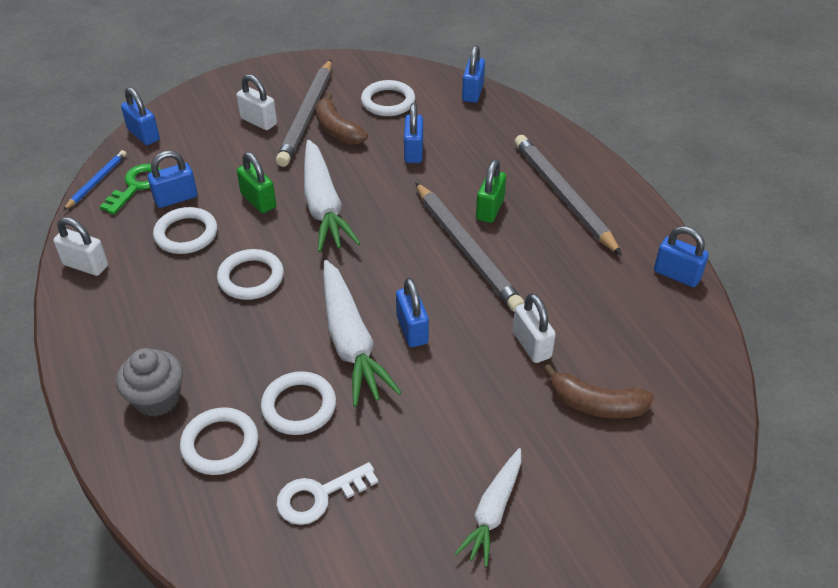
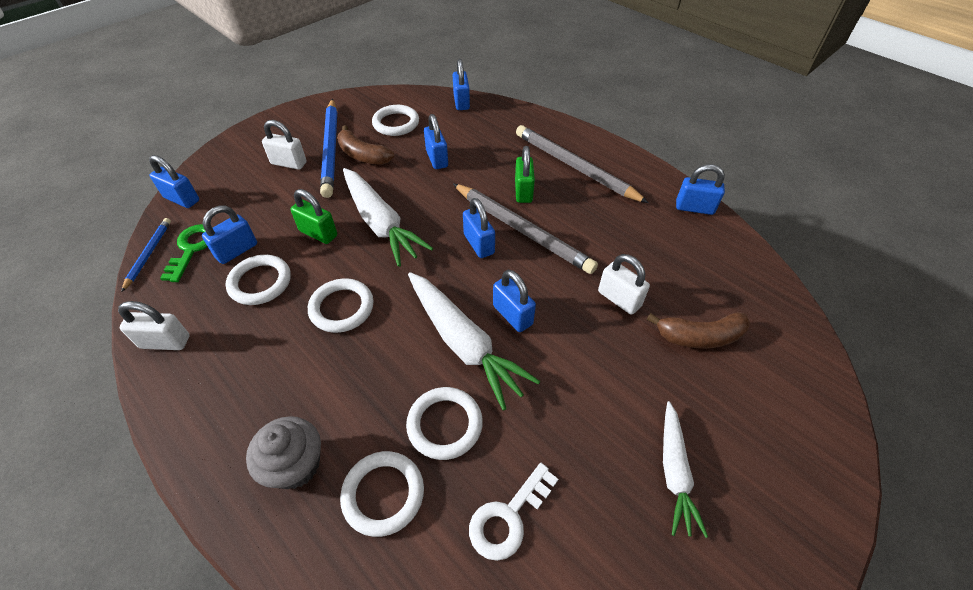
camera: 20 degrees left, 5 degrees up
(307, 115) = (331, 149): grey pencil -> blue pencil
(413, 252) = (479, 244): none -> blue padlock

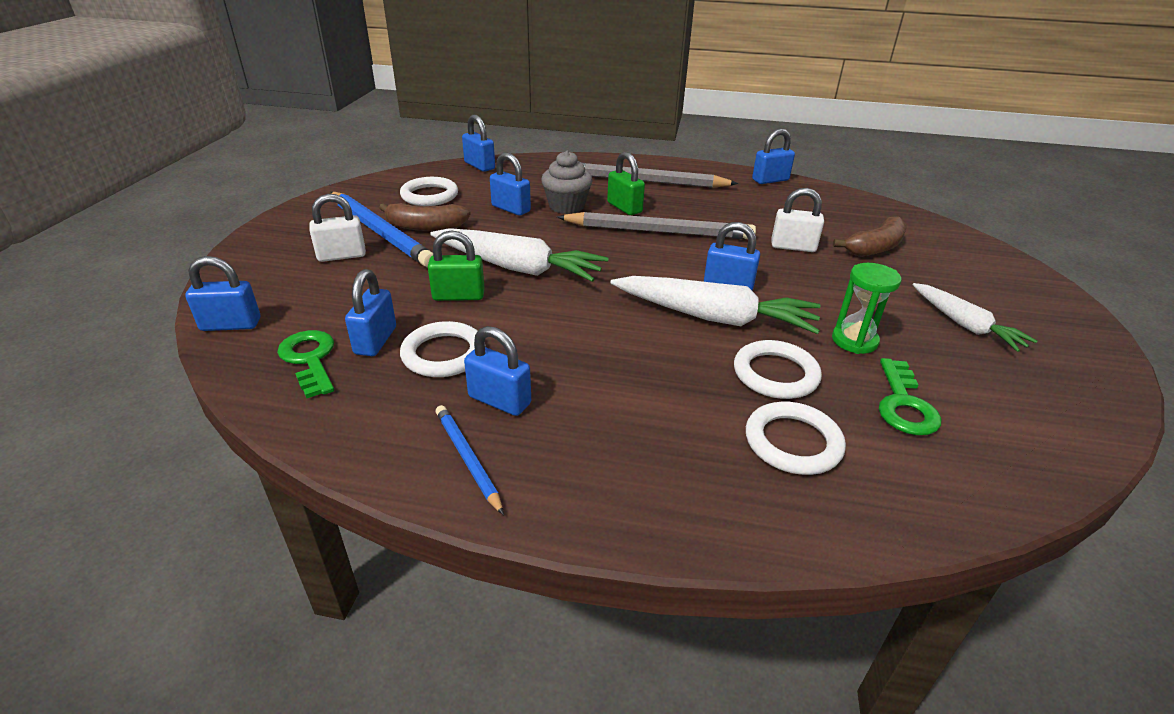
camera: 35 degrees left, 15 degrees down
(149, 254) = (250, 385): blue pencil -> blue pencil (467, 459)
(165, 342) = (390, 446): white padlock -> none
(295, 465) = (686, 465): grey cupcake -> grey cupcake (566, 206)
(342, 308) = (565, 338): white ring -> none
(479, 244) = (634, 252): blue padlock -> blue padlock (499, 400)
(508, 517) = (904, 404): white key -> green key
(547, 429) = (854, 341): none -> green hourglass

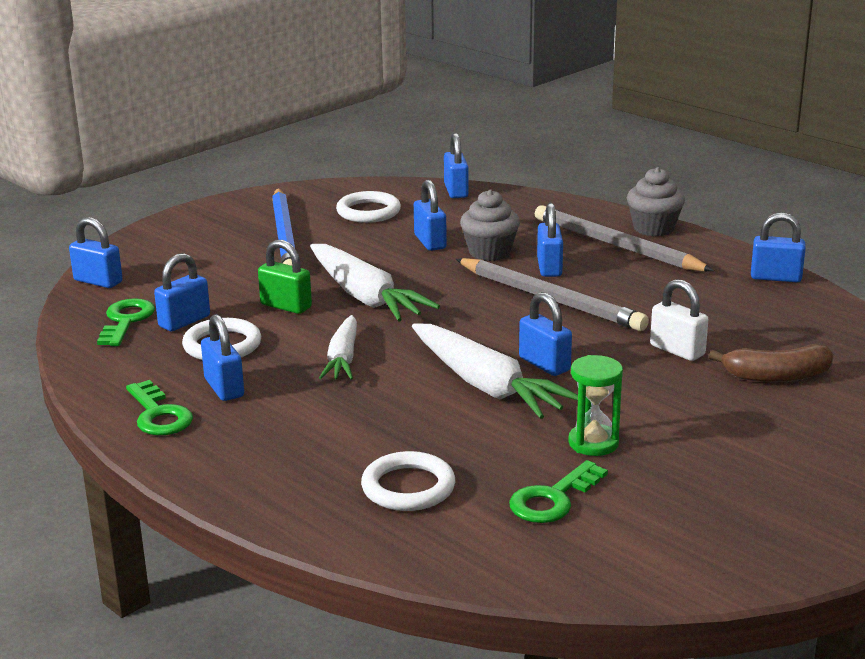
camera: 35 degrees right, 10 degrees down
(342, 255) = (231, 249): white padlock -> none
(425, 226) = (329, 240): brown banana -> none
(467, 459) = (159, 415): blue pencil -> green key
(624, 208) = (549, 267): green padlock -> blue padlock
(651, 164) = (653, 228): none -> grey cupcake
(775, 374) = (471, 442): white ring -> none
(965, 325) = (742, 468): white carrot -> white carrot (343, 358)

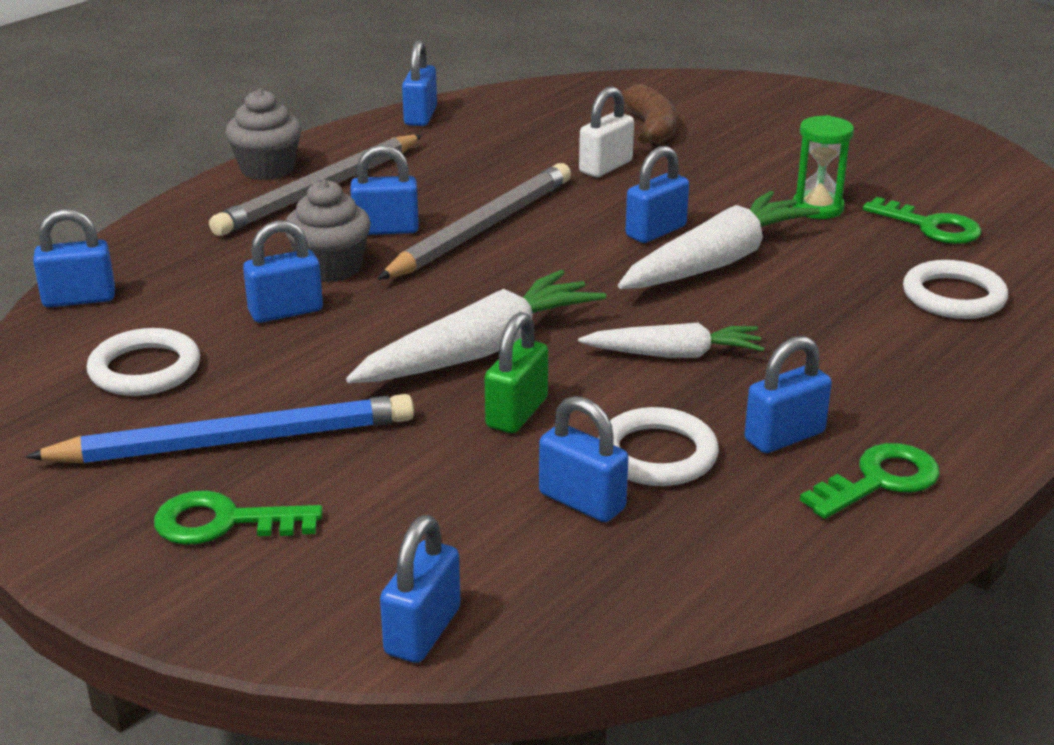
camera: 95 degrees left, 5 degrees up
(126, 321) = (588, 565): green key -> green key (224, 522)

